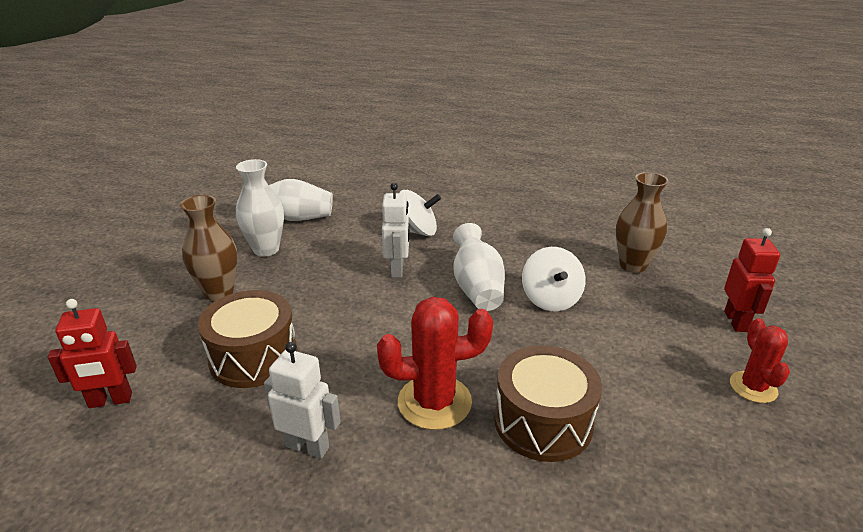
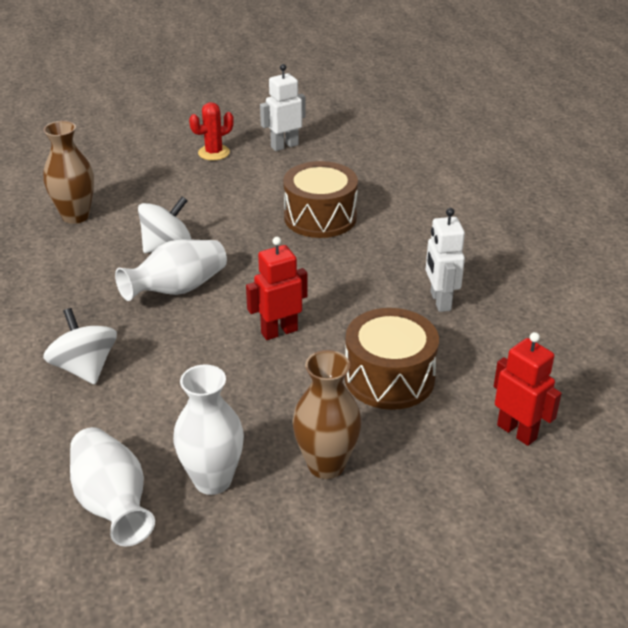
camera: 120 degrees left, 5 degrees up
(397, 269) = (181, 350): white robot -> white robot (284, 146)
(434, 402) = (345, 264): red cactus -> none
(736, 321) = (136, 163): red robot -> red robot (279, 331)

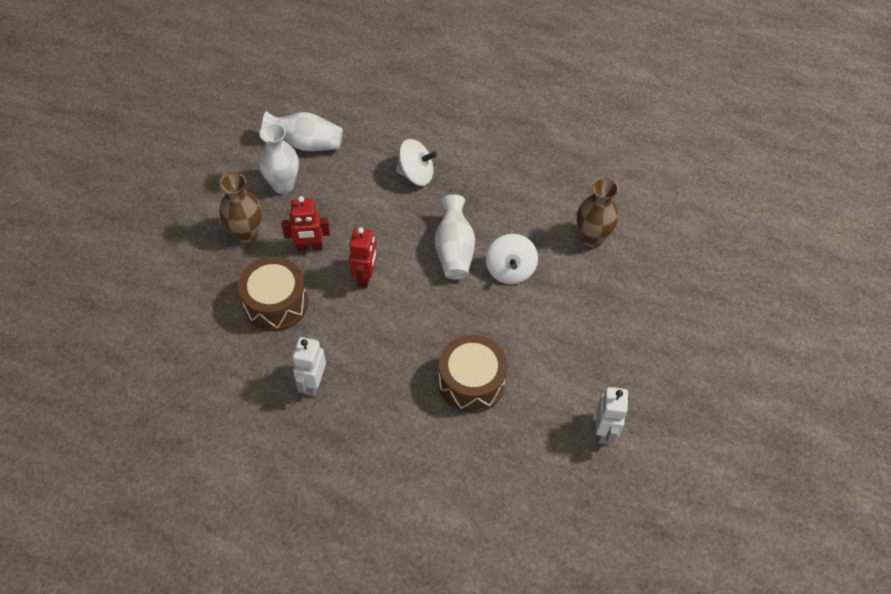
camera: 125 degrees right, 20 degrees up
(214, 153) = (629, 371): red cactus -> none
(440, 301) = (313, 383): white robot -> white robot turned 105 degrees counterclockwise
(517, 432) = (180, 332): red robot -> red robot (309, 247)

